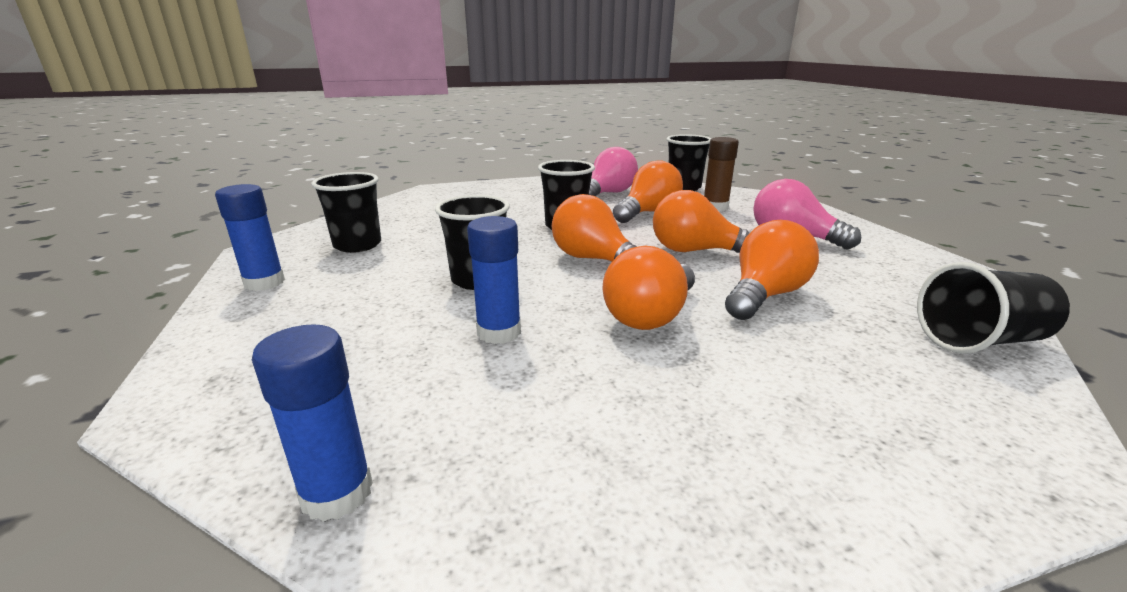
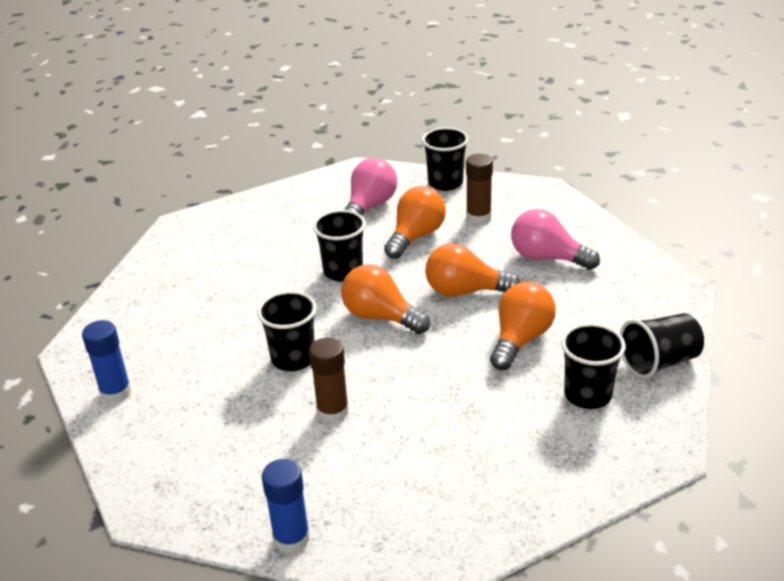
camera: 10 degrees left, 10 degrees up
(357, 245) = (162, 331): black cup -> black cup (587, 395)
(499, 332) = (332, 411): blue glue stick -> brown glue stick
(650, 316) = (438, 376): orange light bulb -> none

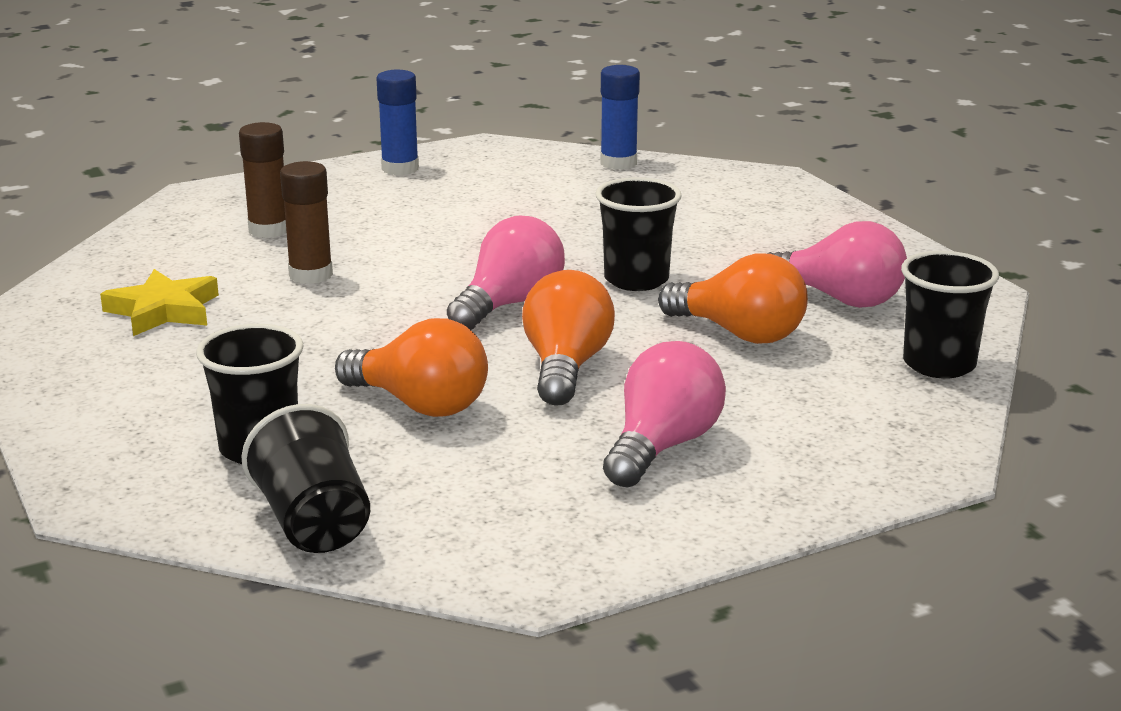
camera: 90 degrees right, 10 degrees down
(291, 538) = (109, 257): blue glue stick -> blue glue stick (618, 163)
(293, 359) = (429, 252): black cup -> none
(381, 317) = (509, 304): orange light bulb -> pink light bulb
(397, 479) = (163, 310): none -> yellow star
(478, 216) = (812, 390): brown glue stick -> brown glue stick (269, 230)

